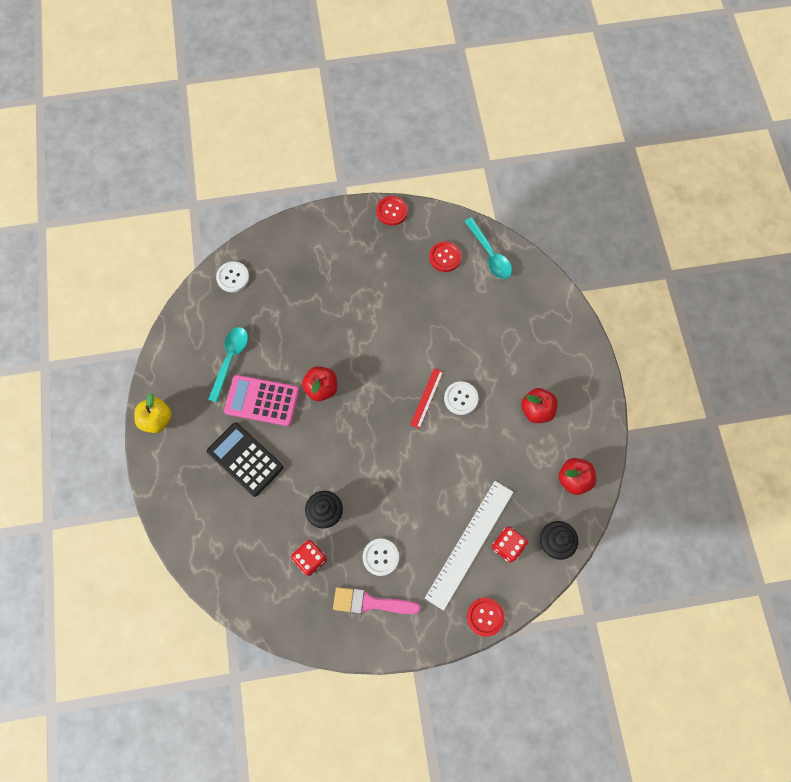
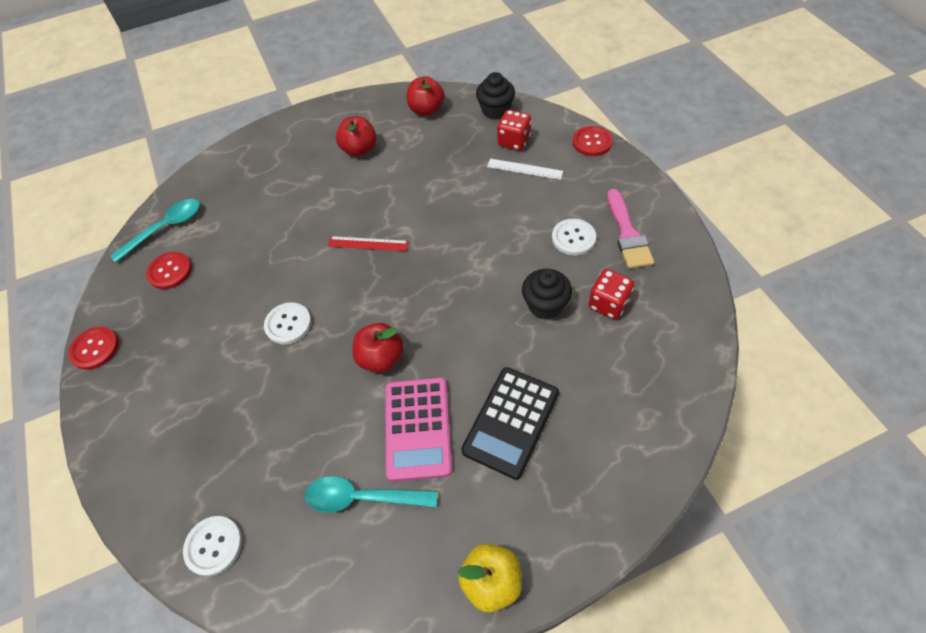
camera: 100 degrees left, 15 degrees down
(461, 398) = (361, 213): white button -> white button (288, 324)
(470, 544) = (524, 169): white ruler -> white ruler, size x0.50

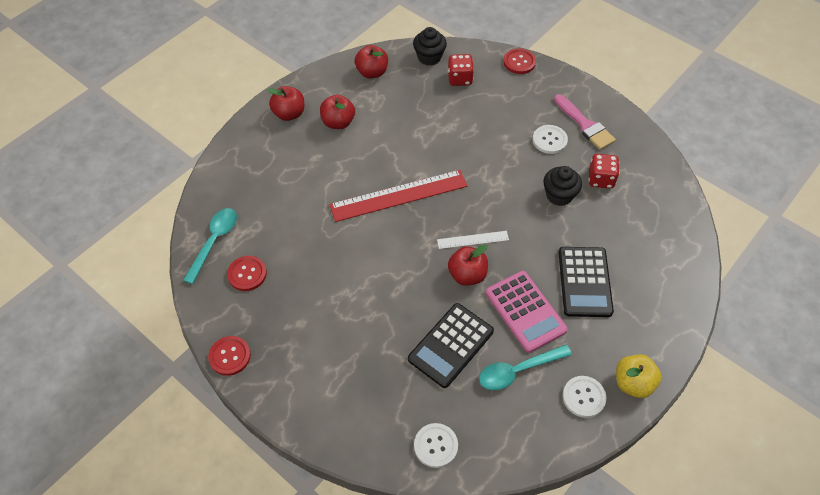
camera: 30 degrees left, 0 degrees up
(288, 324) = (379, 277): white button -> white button (583, 397)
(310, 432) = (451, 345): none -> black calculator
(319, 127) = (289, 114): none -> red apple
(368, 244) = (399, 195): red ruler -> red ruler, size x2.02
(524, 169) = (482, 98): white ruler -> white ruler (472, 239)

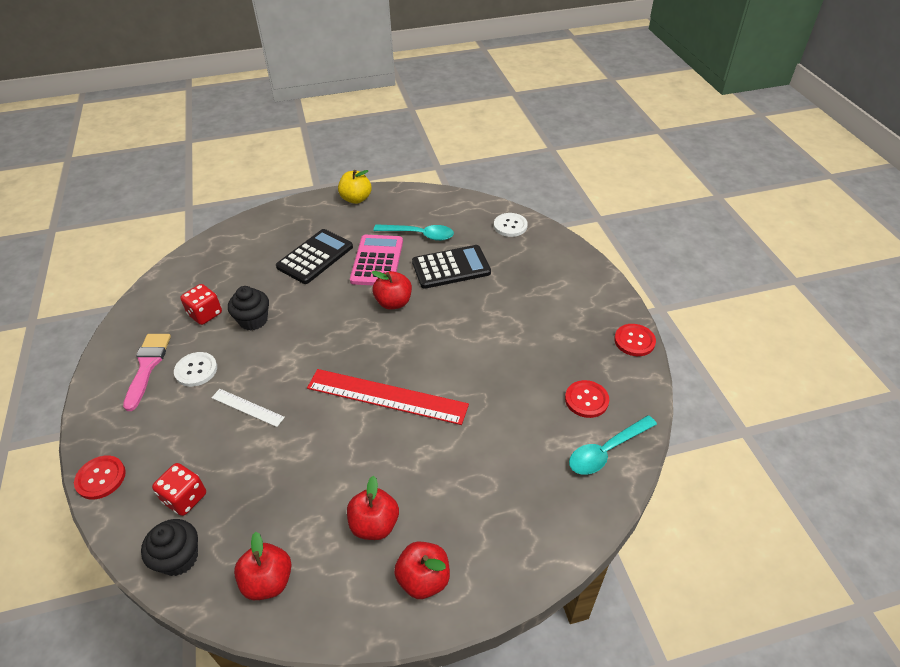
camera: 145 degrees left, 10 degrees down
(472, 239) = (362, 324): white ruler -> white ruler (247, 407)
(583, 397) = (393, 206): white button -> none

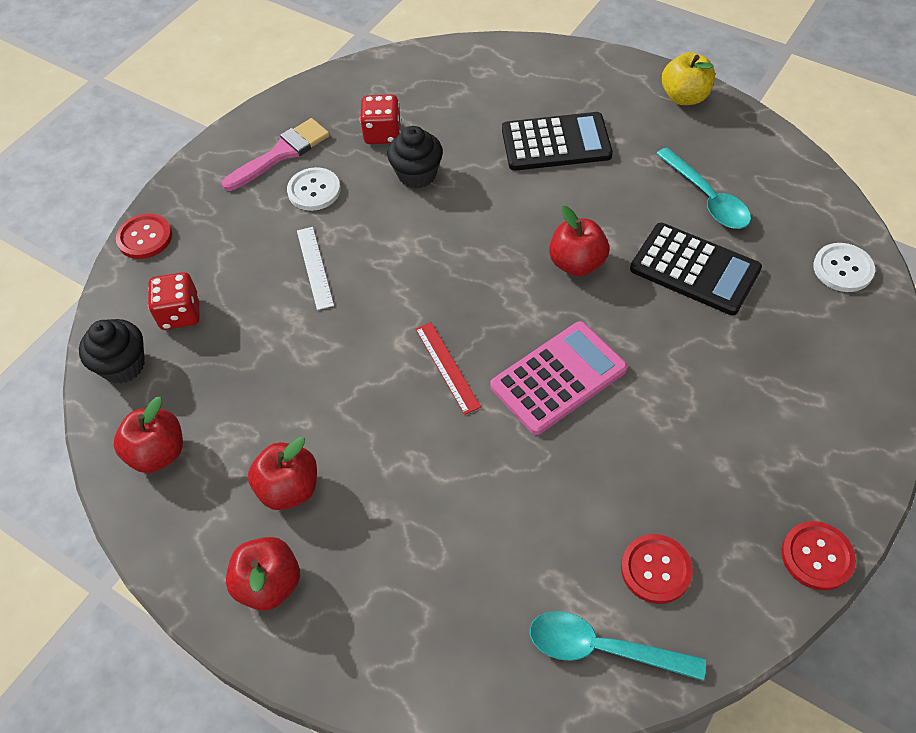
camera: 50 degrees right, 10 degrees up
(377, 261) = (617, 197): pink calculator -> pink calculator (558, 378)
(387, 396) = (447, 367): red ruler -> red ruler, size x0.50

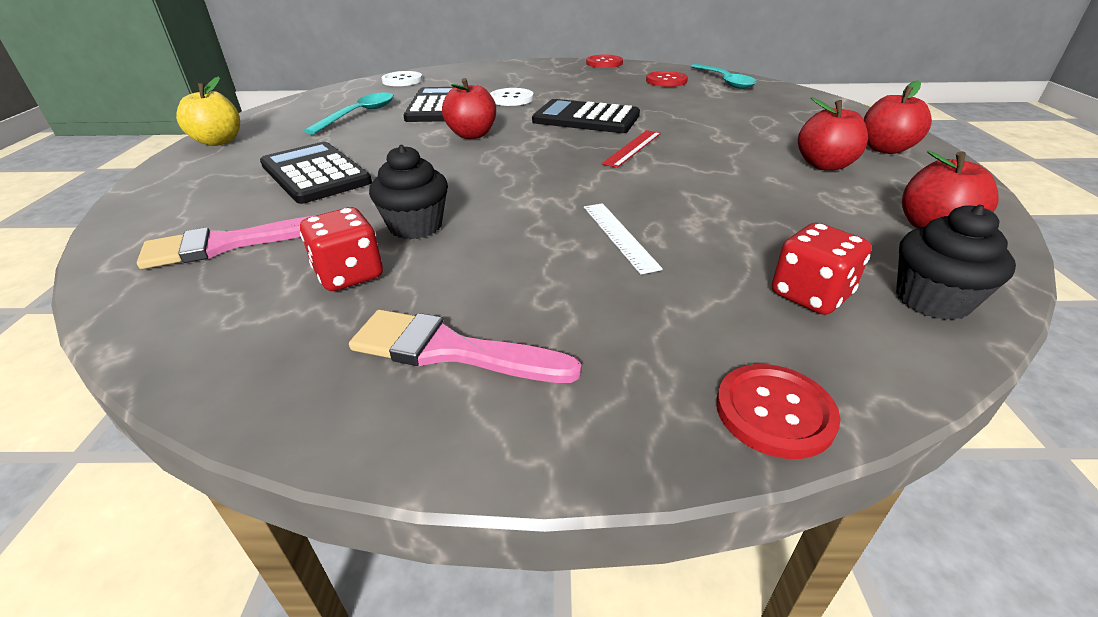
camera: 125 degrees left, 20 degrees down
(314, 190) = (503, 285): white button -> white button (511, 99)
(314, 267) = (619, 236): white ruler -> white ruler turned 60 degrees counterclockwise
(465, 91) = (227, 244): none -> pink brush
(558, 378) = (586, 118): pink calculator -> black calculator

